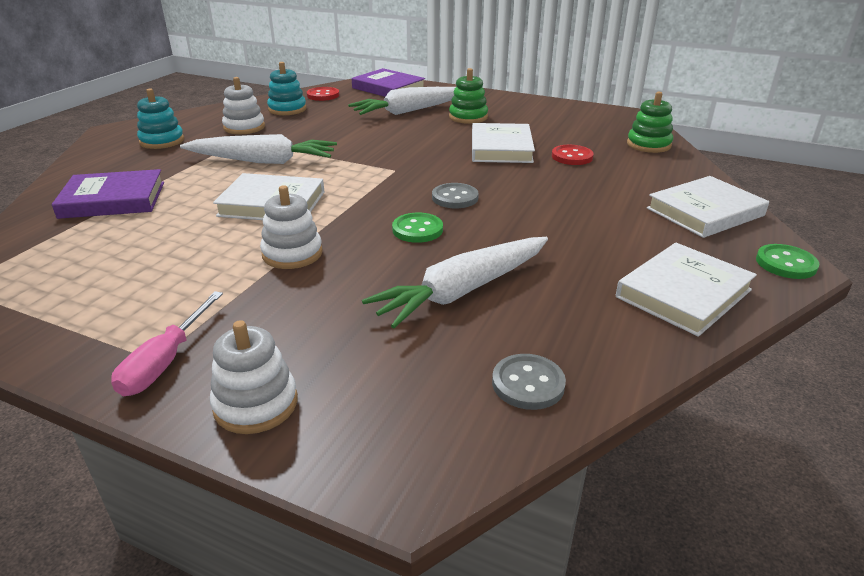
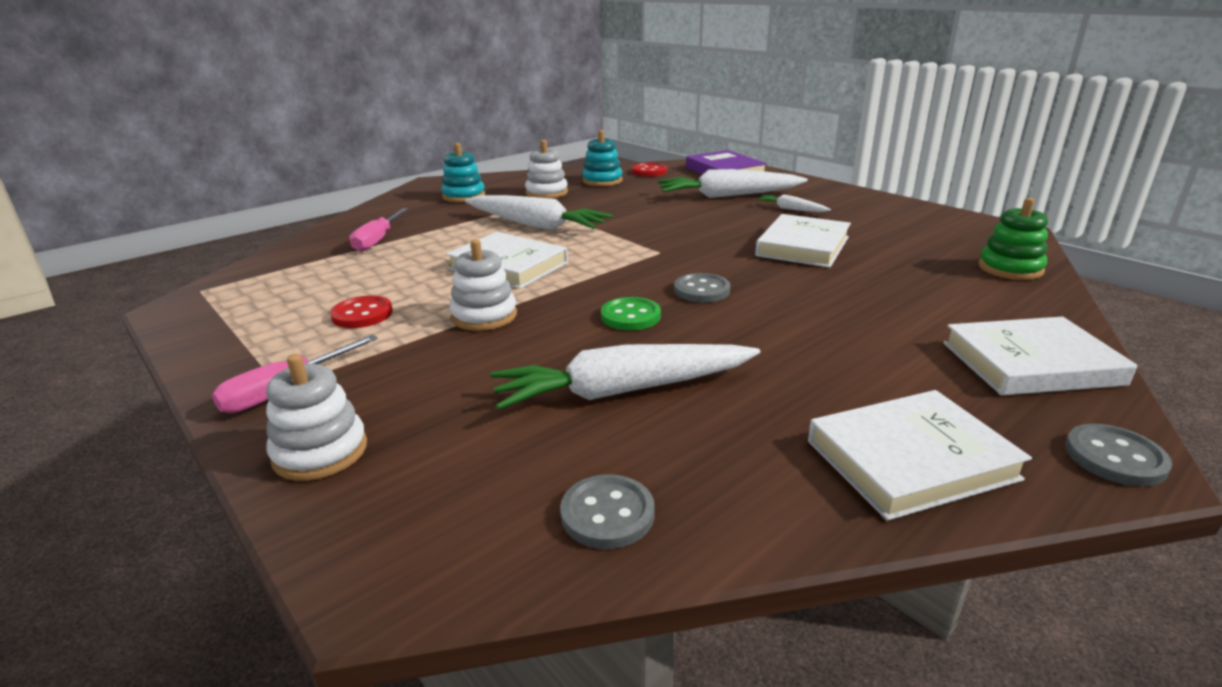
camera: 25 degrees right, 5 degrees down
(113, 200) = (378, 240): purple book -> pink screwdriver
(468, 117) = (791, 209): green stacking toy -> white carrot
(572, 157) = (887, 268): red button -> red button (362, 314)
(785, 263) = (1115, 457): green button -> grey button

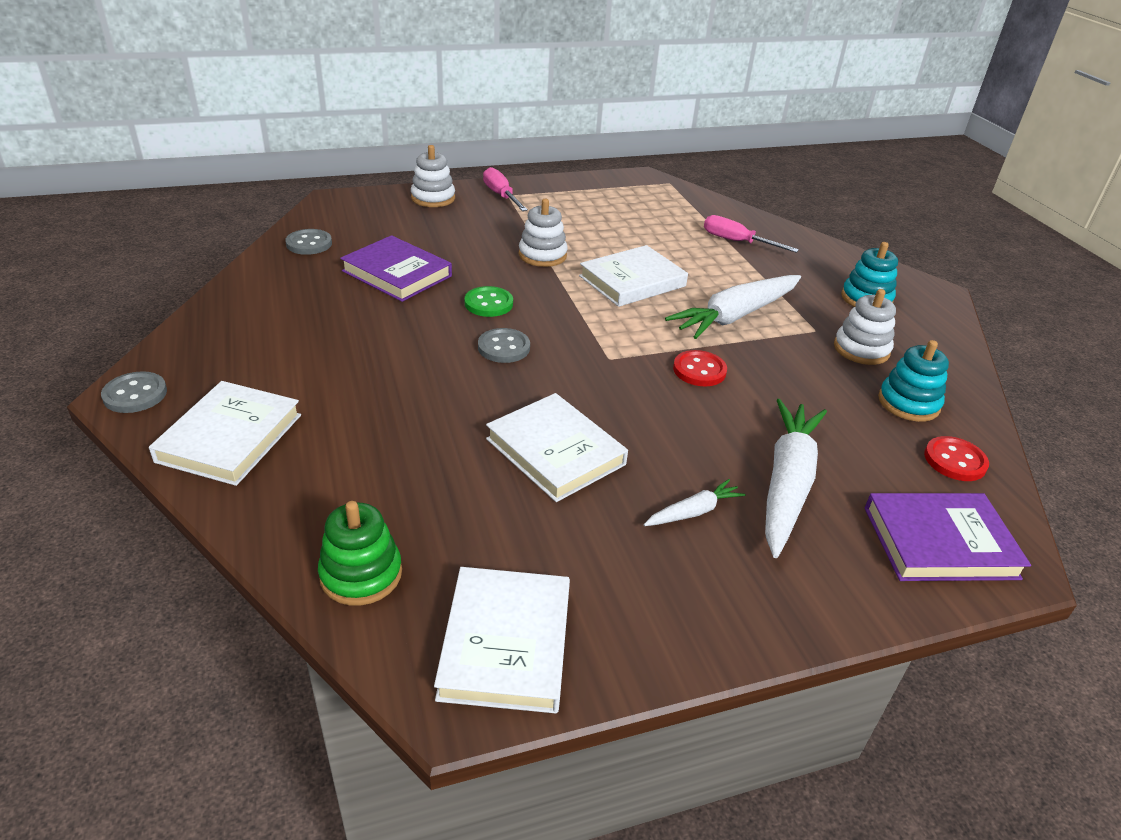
camera: 110 degrees right, 10 degrees up
(362, 314) = (583, 221): red button -> red button (699, 370)
(623, 390) = (397, 273): white carrot -> purple book
(910, 459) = (231, 328): white book -> white book (506, 643)

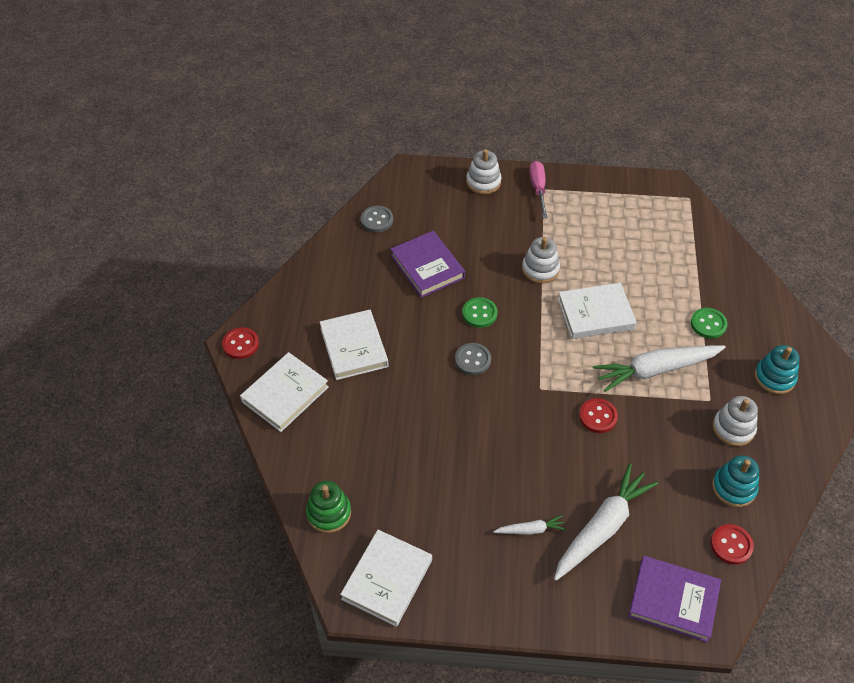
camera: 25 degrees right, 15 degrees up
(135, 394) = (241, 344): grey button -> red button
(555, 451) = (468, 459): white book -> white book (354, 347)
(737, 242) = (706, 287): pink screwdriver -> none
(762, 269) = (708, 324): none -> green button

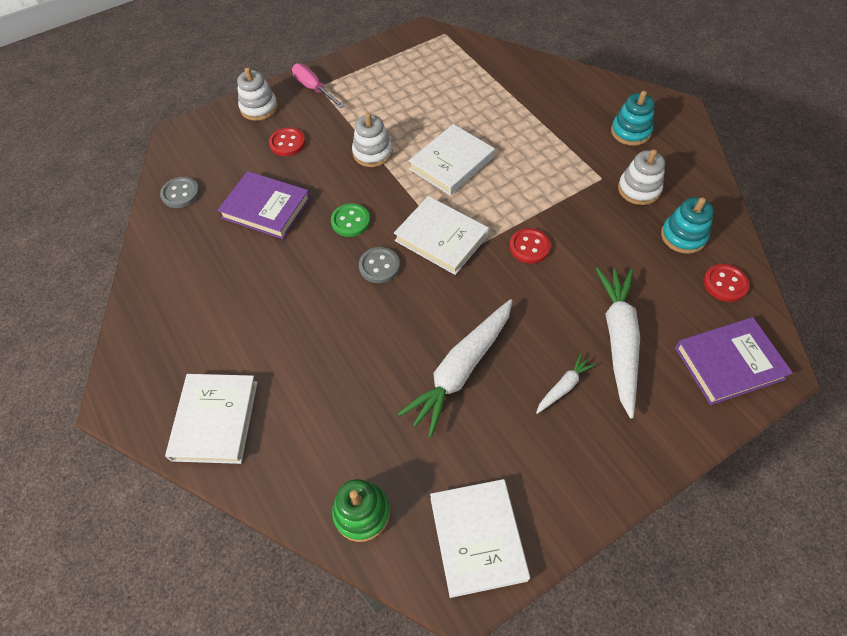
camera: 35 degrees left, 5 degrees up
(241, 344) = (123, 400): red button -> red button (287, 143)
(354, 347) = (253, 326): white book -> white book (441, 238)
(655, 370) = (539, 179): white carrot -> white carrot (461, 370)
(708, 324) = (546, 120): green button -> none

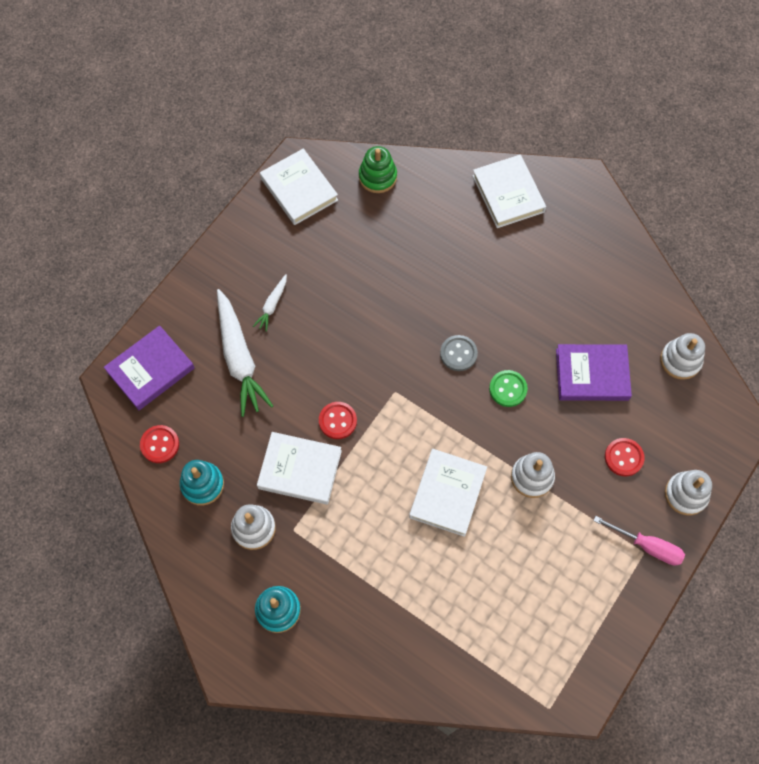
camera: 155 degrees right, 10 degrees up
(180, 193) = (680, 360): grey button -> white stacking toy
(441, 238) = (418, 401): white book -> white book (300, 470)
(461, 370) = (353, 290): white carrot -> none

